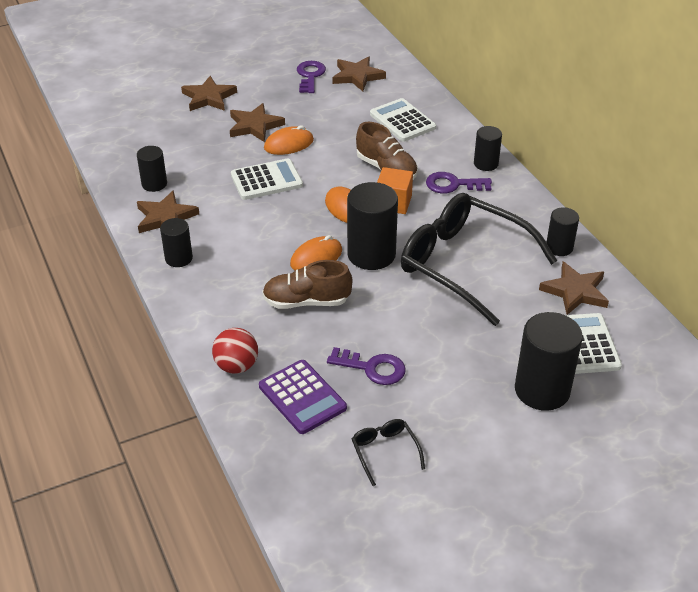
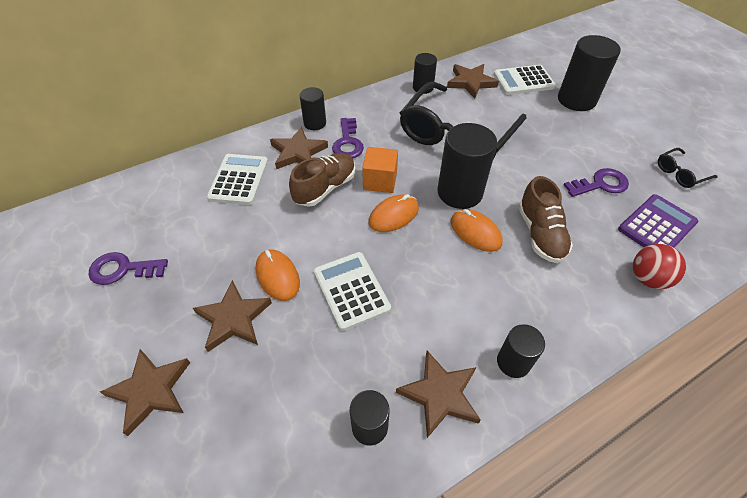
camera: 95 degrees left, 10 degrees up
(357, 76) = (137, 222): brown star -> brown star (298, 152)
(372, 368) = (600, 184): purple key -> purple key turned 60 degrees clockwise
(402, 121) = (239, 179): white calculator -> white calculator turned 135 degrees clockwise

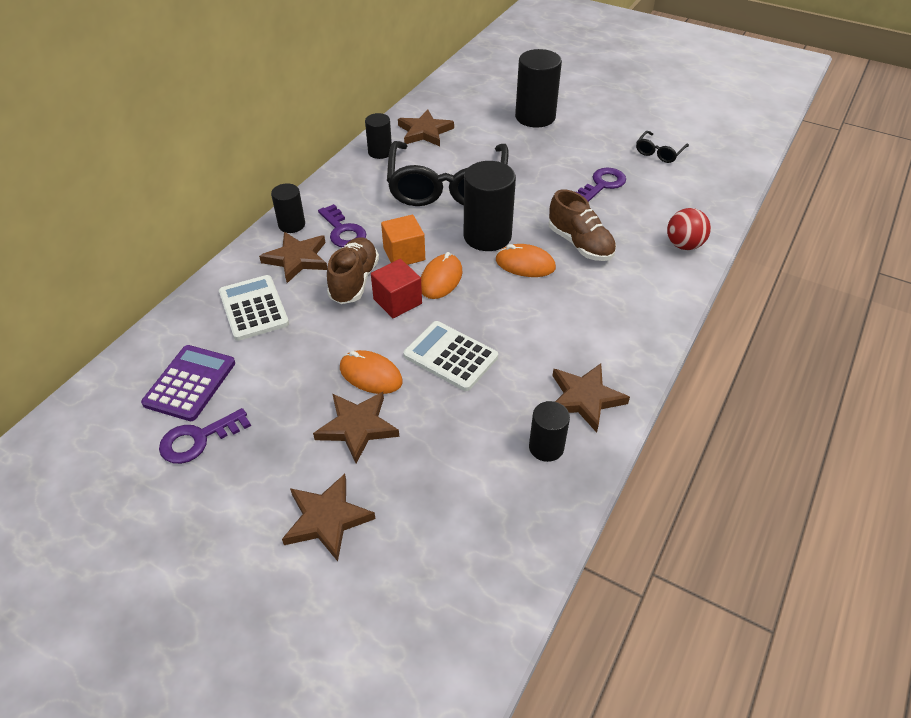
camera: 30 degrees left, 5 degrees down
(345, 220) = (397, 301): none -> red cube
(513, 362) = (624, 349): black cylinder -> none
(523, 81) = (474, 114): white calculator -> none
(657, 226) = (666, 202): purple calculator -> purple calculator (190, 383)

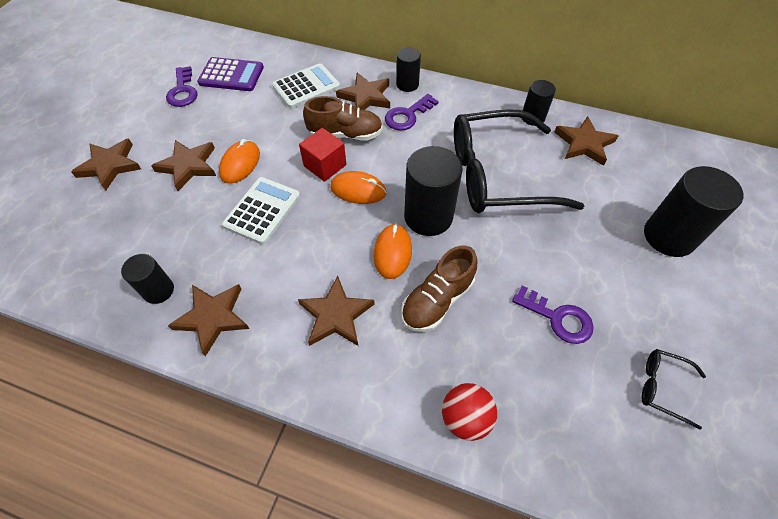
camera: 80 degrees right, 10 degrees up
(198, 439) = (183, 91): purple key -> purple key turned 150 degrees counterclockwise
(404, 254) = (387, 159): orange cube -> none
(589, 308) = (336, 315): none -> brown star

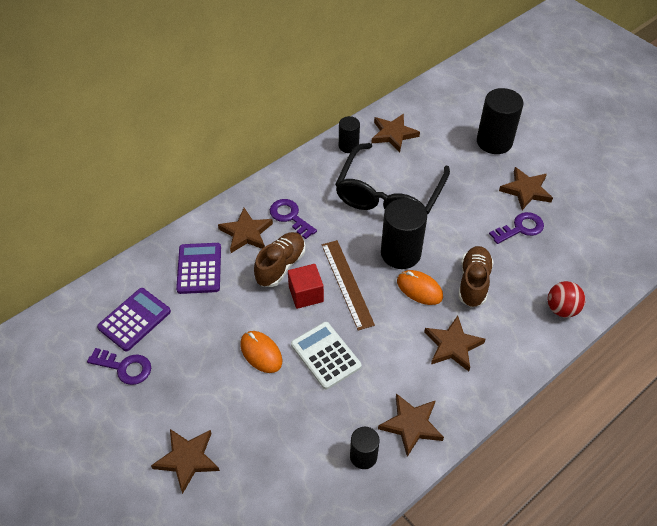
camera: 60 degrees left, 5 degrees down
(188, 166) = (235, 393): brown star -> brown star (526, 190)
(306, 87) = (199, 268): white calculator -> purple calculator
(358, 190) = (347, 283): orange mouse -> brown ruler
(407, 84) = (253, 200): black cylinder -> none
(407, 115) = (290, 216): purple key -> purple key turned 150 degrees clockwise
(437, 300) = (473, 283): brown shoe -> brown shoe turned 150 degrees counterclockwise
(663, 387) = (588, 208): black glasses -> none

